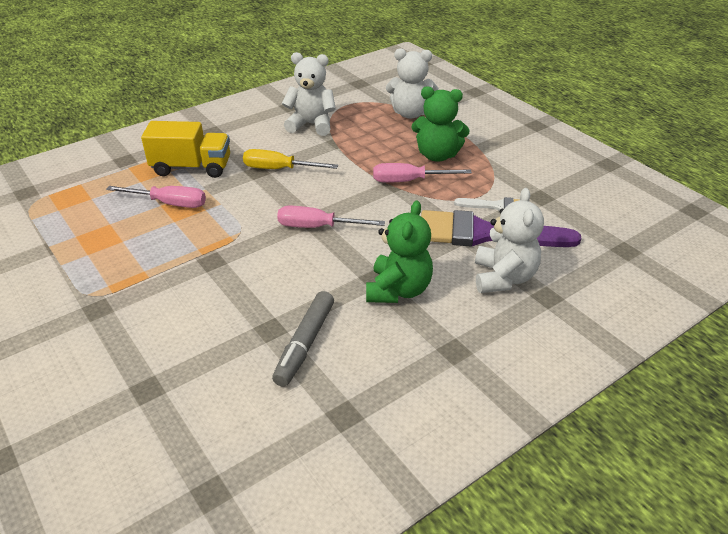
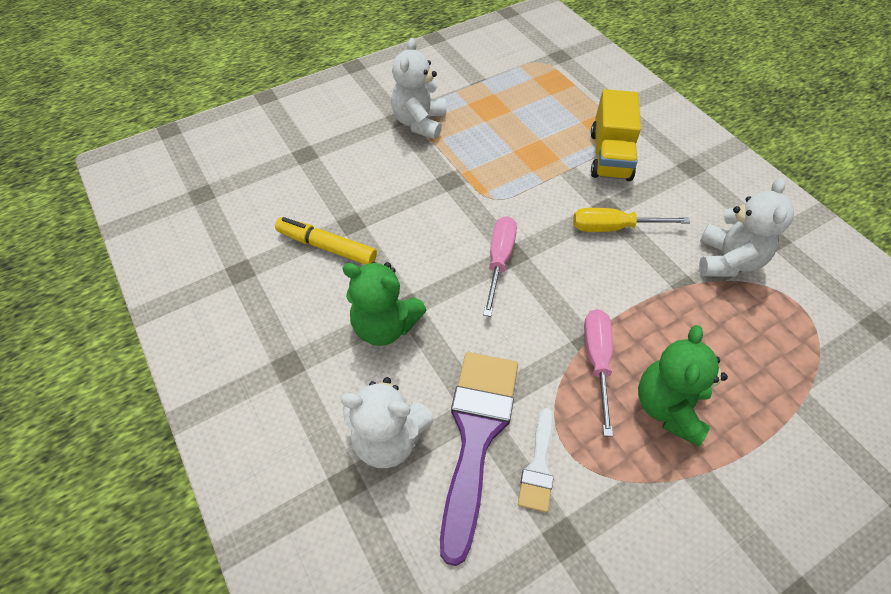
camera: 95 degrees right, 15 degrees up
(169, 203) = (543, 145): pink screwdriver -> none
(279, 169) = (613, 228): yellow screwdriver -> yellow screwdriver turned 105 degrees counterclockwise
(305, 344) = (327, 247): grey marker -> yellow marker
(410, 113) = (792, 387): white teddy bear -> white teddy bear (419, 122)

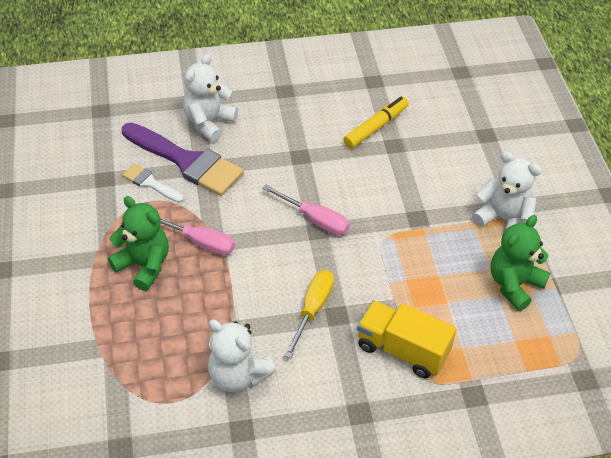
camera: 110 degrees right, 5 degrees down
(385, 326) = (289, 141): green teddy bear -> green teddy bear (514, 284)

